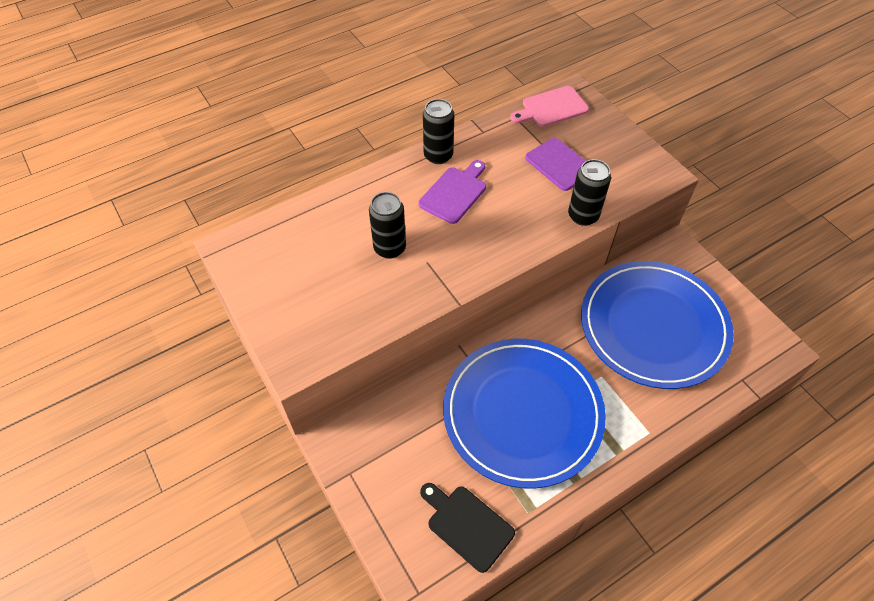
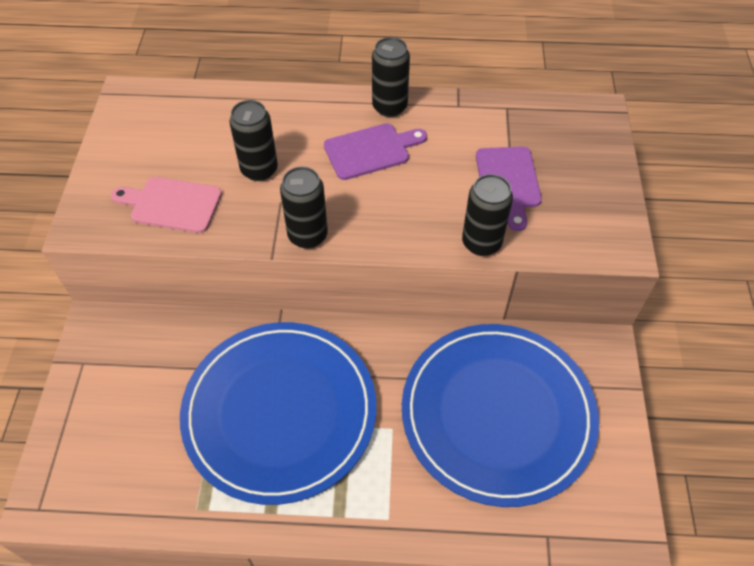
camera: 35 degrees right, 0 degrees up
(467, 525) = (133, 480): black cutting board -> none
(469, 274) = (307, 235): none -> black can
(552, 108) = (557, 116): pink cutting board -> pink cutting board (172, 204)

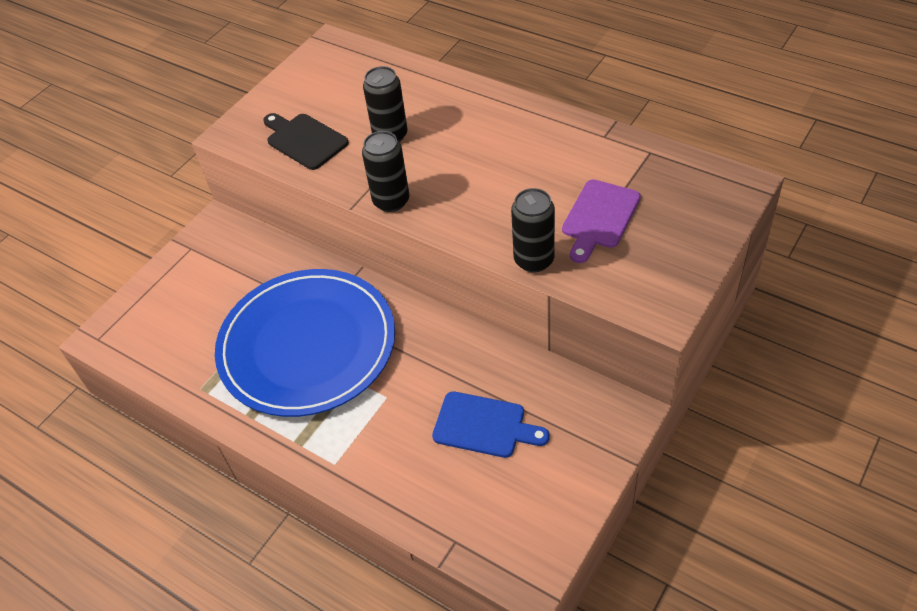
camera: 35 degrees right, 5 degrees down
(172, 204) = (304, 140): pink cutting board -> black cutting board
(370, 150) = (494, 150): purple cutting board -> none
(389, 107) = (539, 118): black can -> none
(497, 414) = (484, 425): blue plate -> blue cutting board

